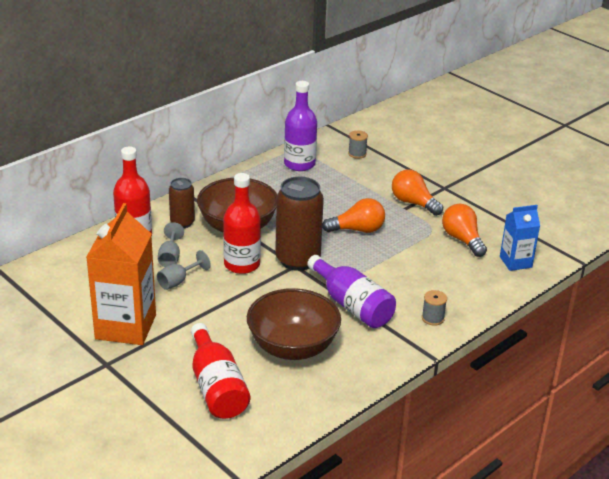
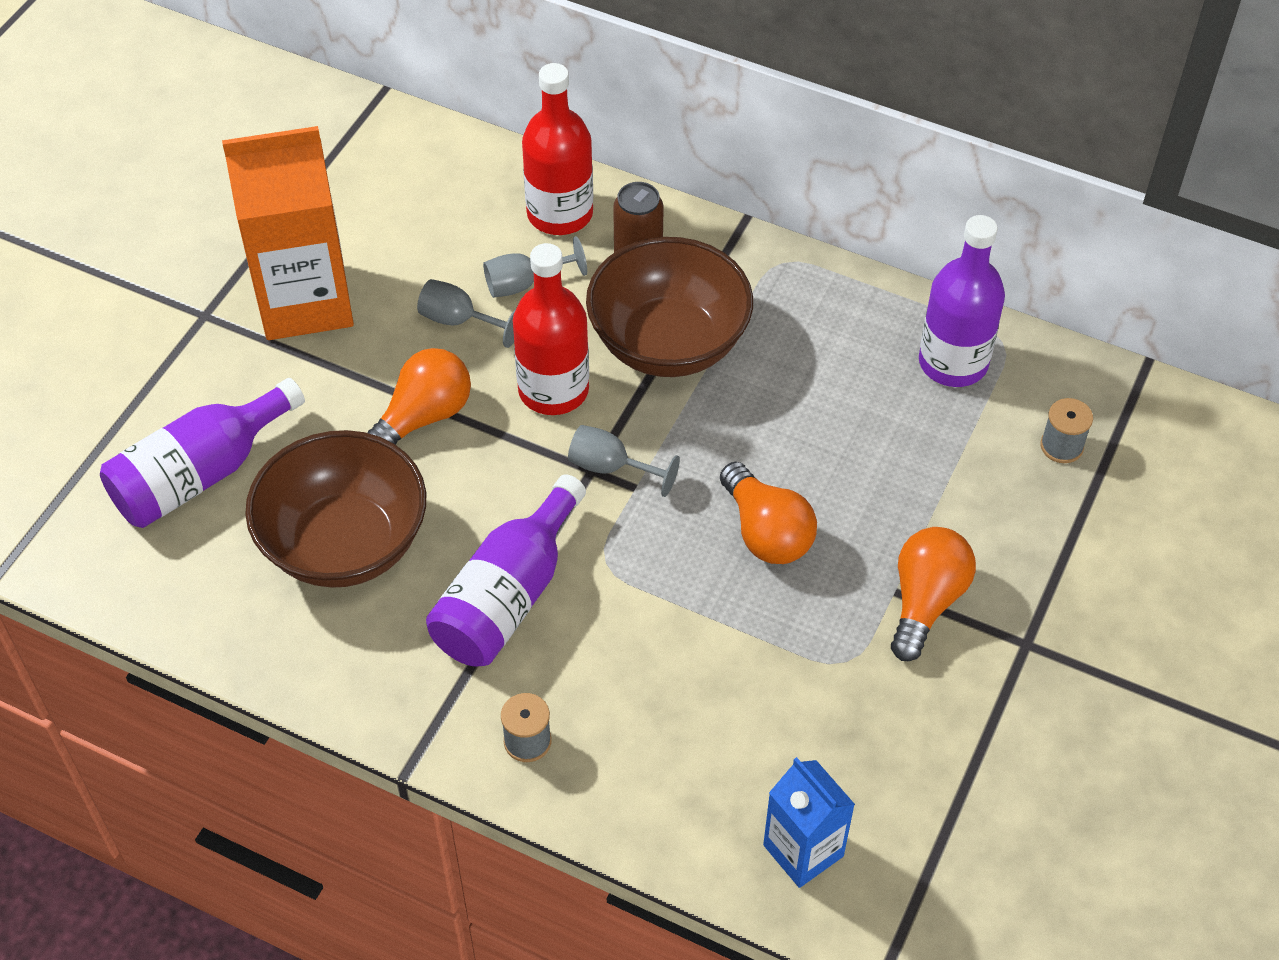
camera: 70 degrees right, 20 degrees up
(217, 387) = (200, 474): red bottle -> purple bottle
(297, 260) = (611, 467): brown can -> grey goblet
(462, 240) = (834, 728): orange light bulb -> orange light bulb (423, 417)

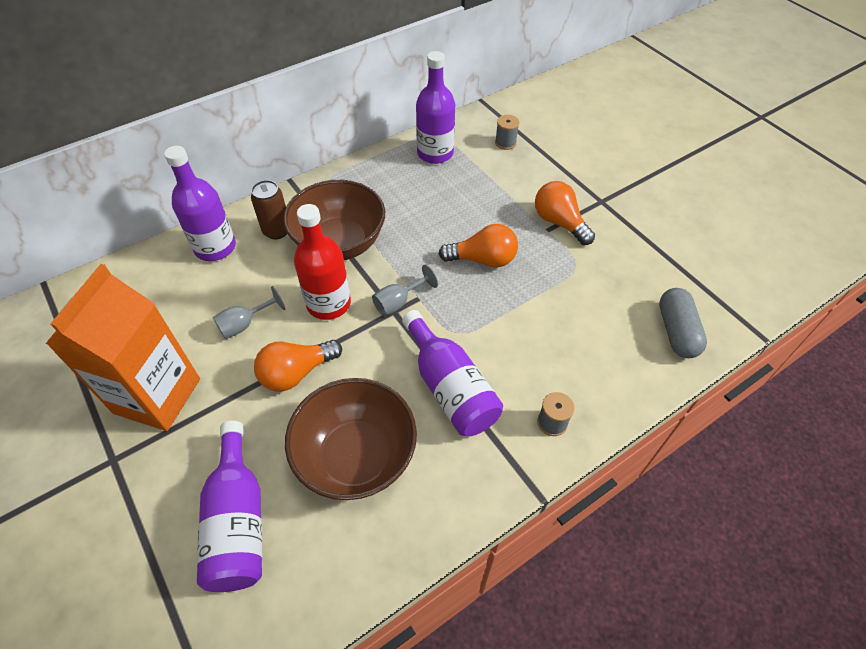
camera: 60 degrees left, 0 degrees up
(423, 417) = (296, 373): orange light bulb -> orange light bulb turned 105 degrees counterclockwise
(524, 284) = (246, 284): grey goblet -> none
(560, 214) = (215, 247): red bottle -> purple bottle
(803, 850) = (676, 331): blue carton -> grey capsule

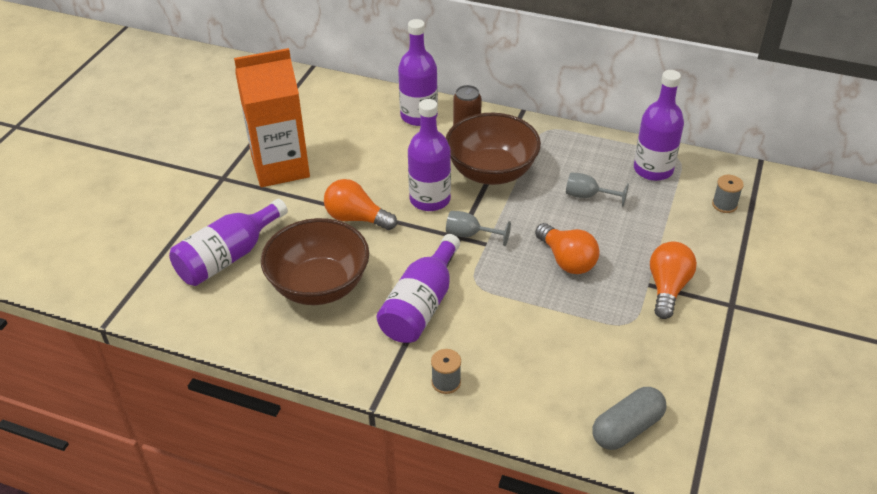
camera: 55 degrees right, 10 degrees down
(245, 324) = (370, 170): grey goblet -> grey goblet (588, 196)
(328, 303) = (430, 199): red bottle -> purple bottle

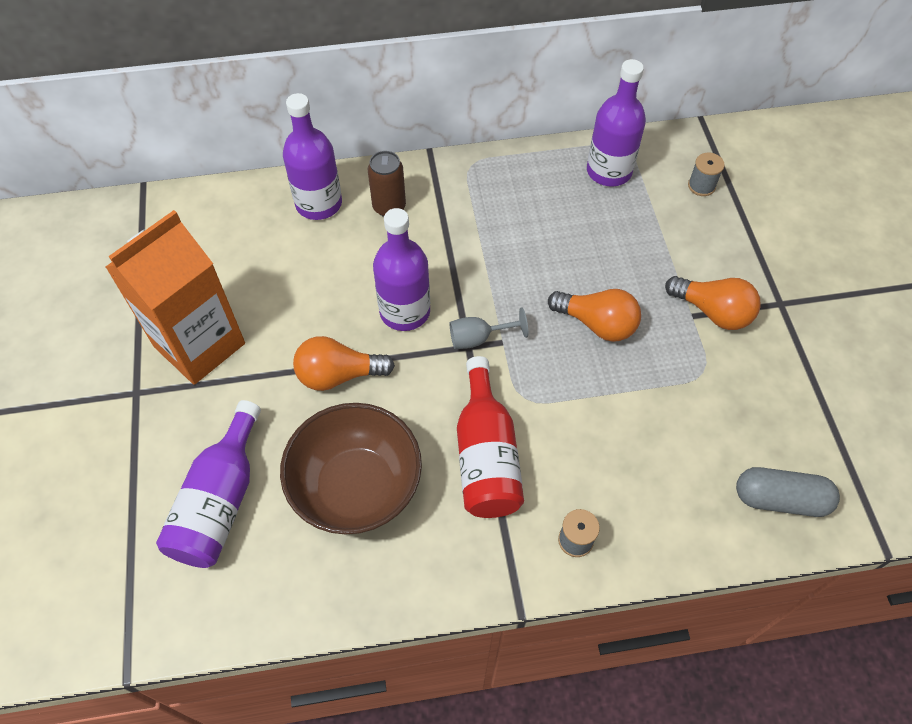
camera: 30 degrees left, 15 degrees up
(421, 305) = (486, 456): purple bottle -> red bottle
(491, 172) = (448, 245): brown bowl -> none
(588, 196) = (567, 233): grey goblet -> none
(627, 428) = (780, 499): grey capsule -> grey capsule turned 75 degrees clockwise
(667, 288) = (712, 312): orange light bulb -> orange light bulb turned 135 degrees clockwise

